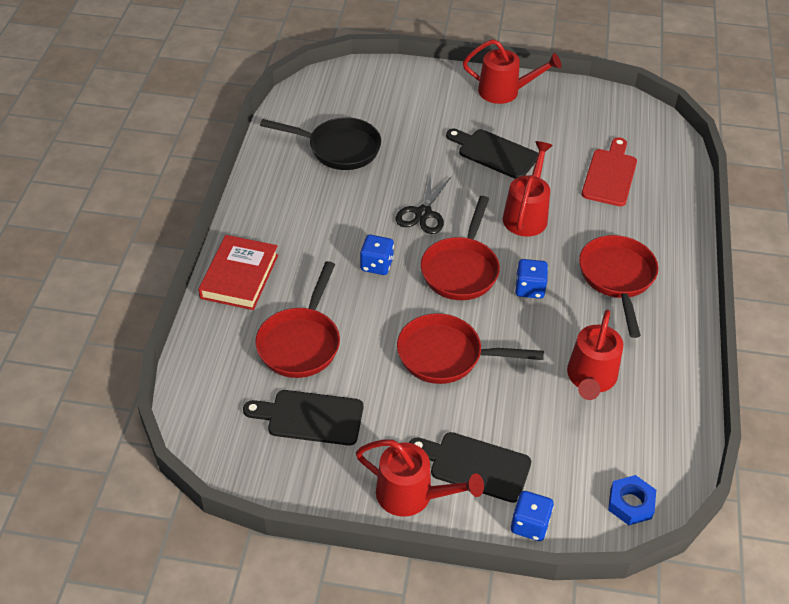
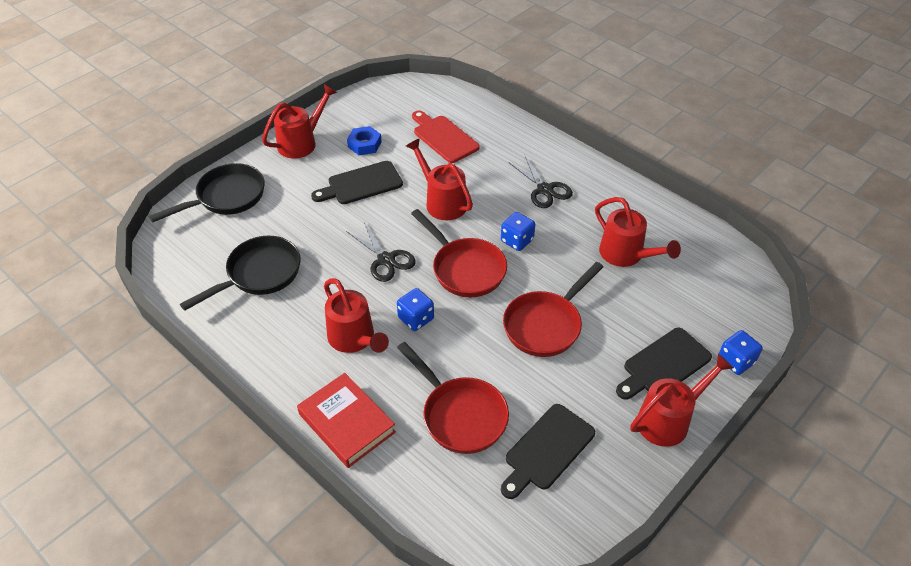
camera: 55 degrees left, 0 degrees up
(322, 238) = (355, 339): none -> red watering can
(399, 85) = (226, 197): none -> black pan
(617, 278) = (545, 189): red pan -> black scissors
(630, 503) = (747, 295): blue nut -> blue nut (364, 144)

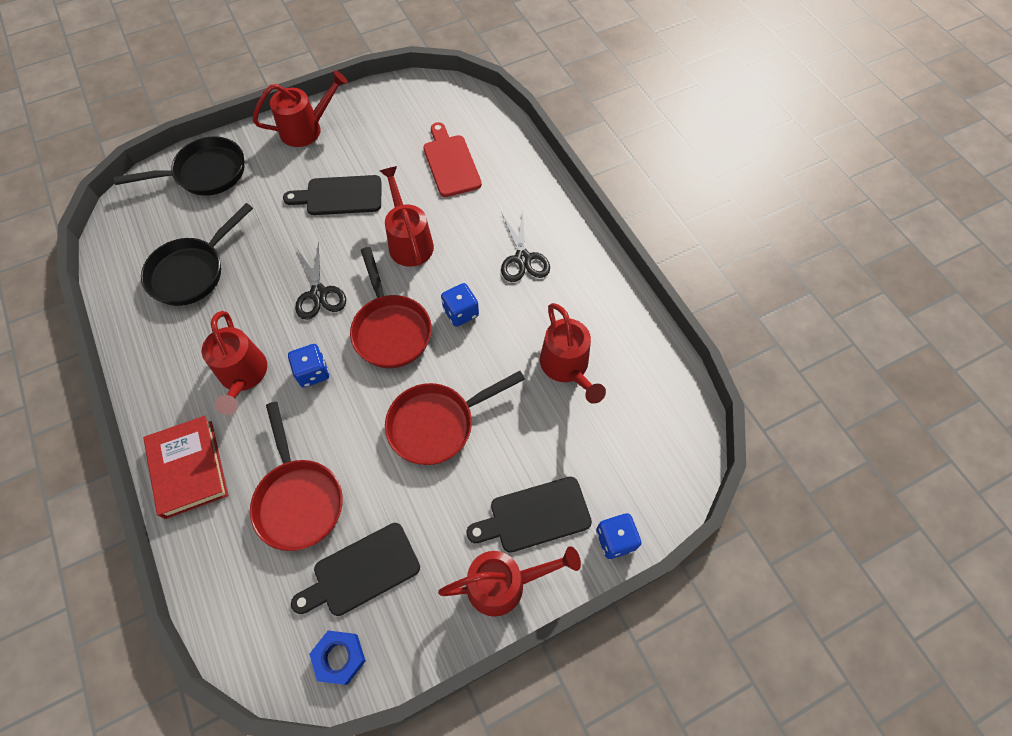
camera: 20 degrees right, 15 degrees up
(259, 274) = (192, 272): black pan -> black pan turned 150 degrees clockwise
(364, 144) = (367, 149): blue nut -> blue nut (339, 657)

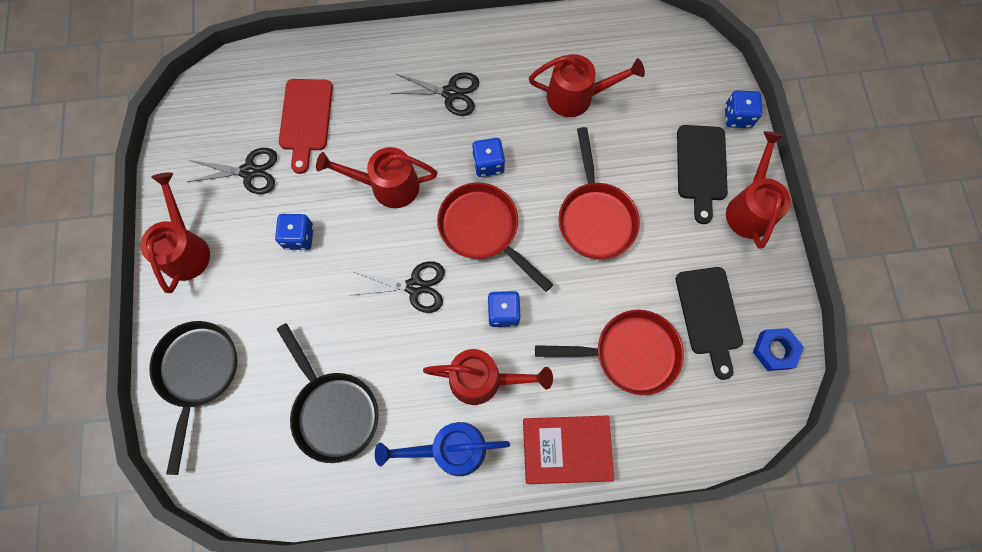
camera: 70 degrees left, 10 degrees up
(173, 369) = (449, 449): none -> blue watering can
(340, 196) = (299, 237): black cutting board -> blue dice
(387, 143) = (249, 171): none -> black scissors
(391, 330) = (483, 230): red pan -> red pan turned 135 degrees counterclockwise
(450, 163) = (306, 119): red cutting board -> red cutting board turned 90 degrees counterclockwise

